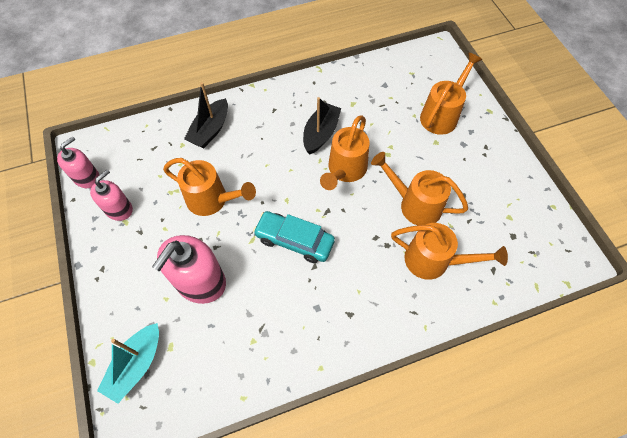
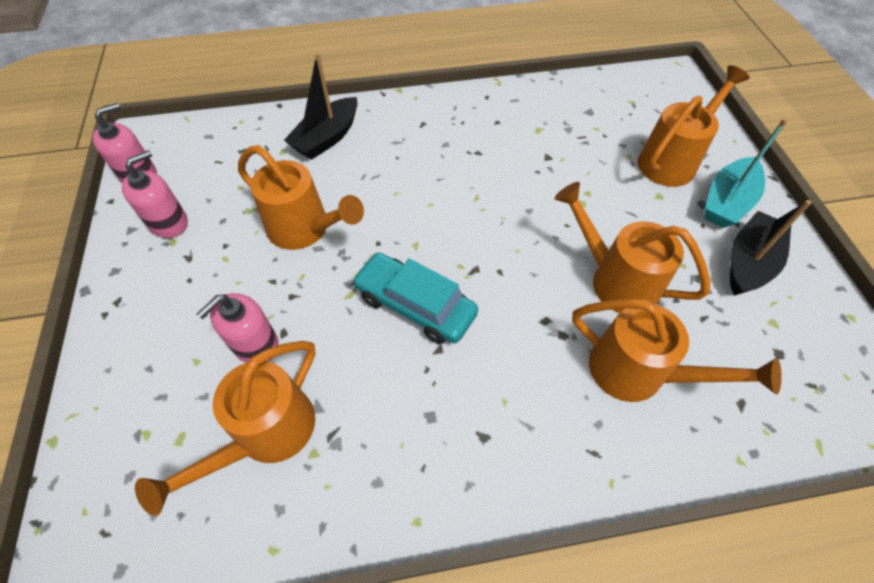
camera: 10 degrees right, 5 degrees down
(136, 365) = (118, 459): turquoise boat -> turquoise boat (727, 202)
(200, 282) = (255, 344): pink soap dispenser -> pink soap dispenser, size x0.61
(321, 133) = (484, 162): black boat -> black boat (748, 262)
(345, 170) = (512, 216): orange watering can -> orange watering can (266, 435)

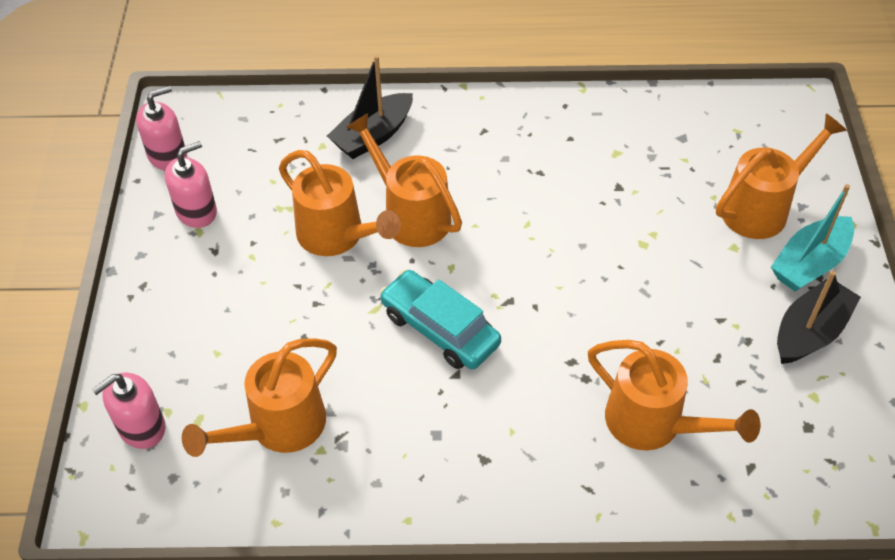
camera: 10 degrees right, 5 degrees down
(255, 344) = (275, 345): pink soap dispenser -> pink soap dispenser (141, 427)
(615, 280) = (657, 331): orange watering can -> orange watering can (410, 214)

